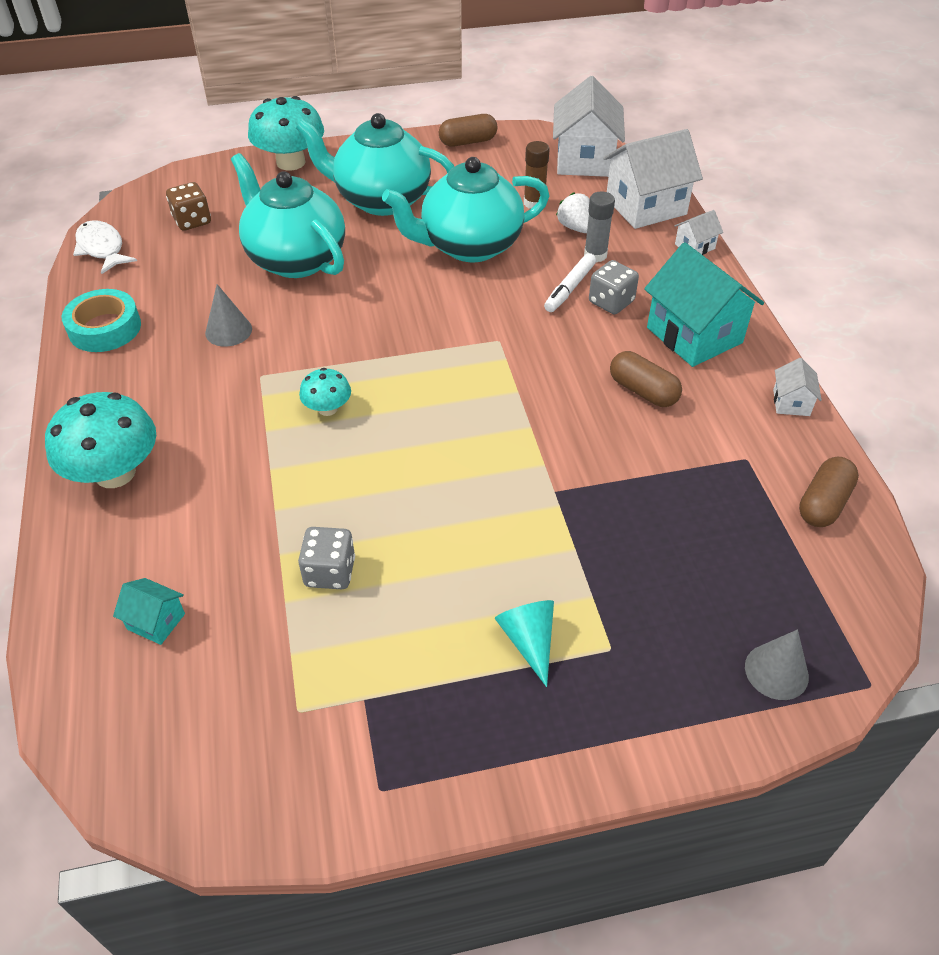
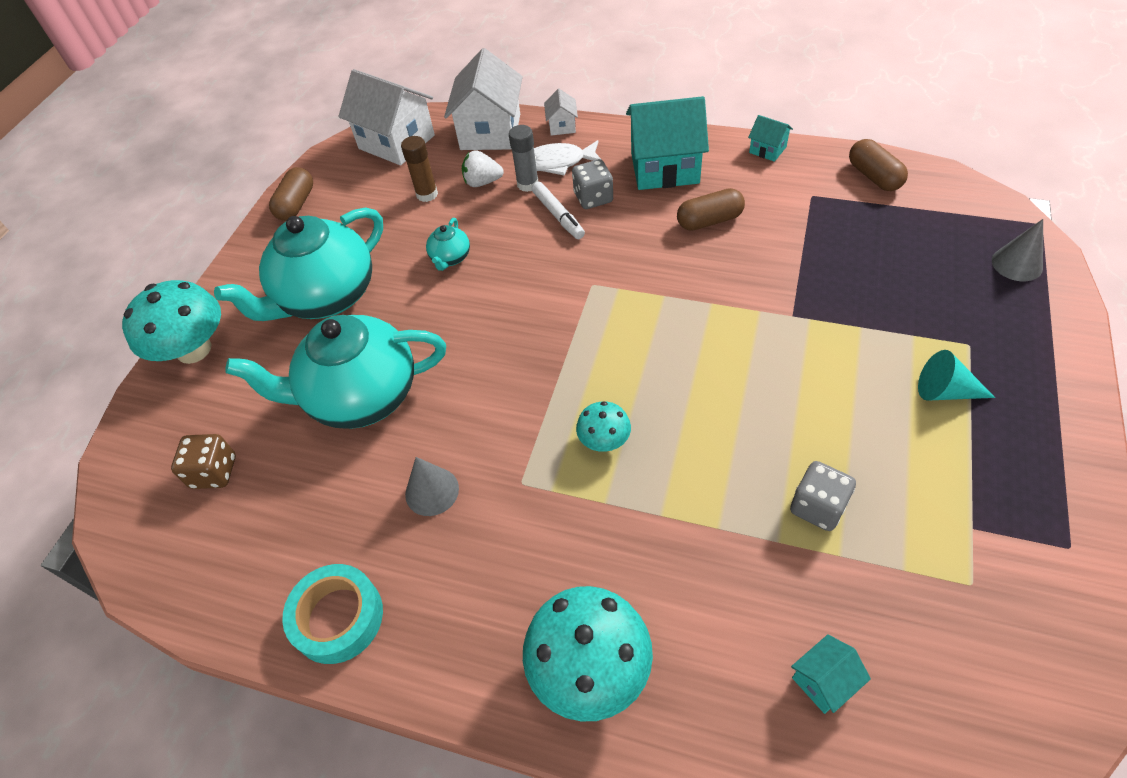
camera: 55 degrees left, 5 degrees up
(102, 248) = (184, 583): white fish -> white fish (558, 162)
(469, 246) = (450, 258): turquoise teapot -> turquoise teapot, size x0.42
(791, 402) = (767, 150): white house -> turquoise house

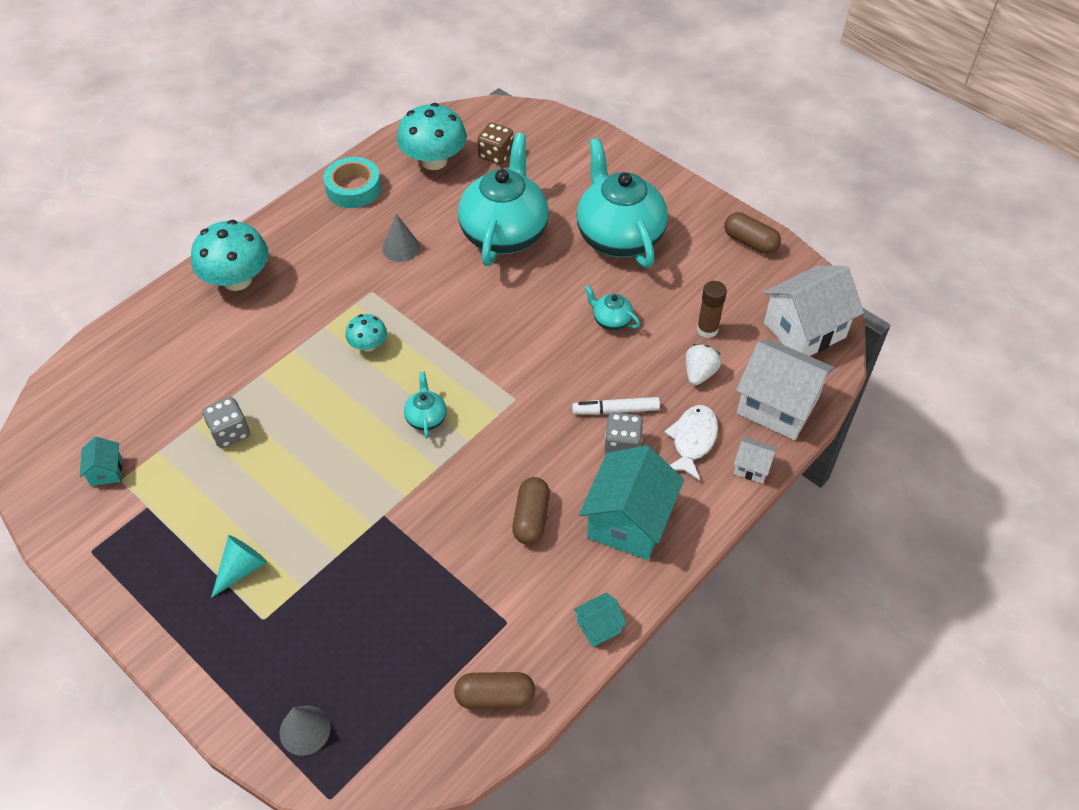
camera: 110 degrees right, 0 degrees up
(194, 349) = (614, 159): turquoise mushroom -> turquoise mushroom (434, 161)
(528, 184) = (674, 405): grey glue stick -> none
(662, 339) = (426, 418): none -> turquoise teapot
(823, 681) = (142, 374): turquoise house -> turquoise house (106, 471)

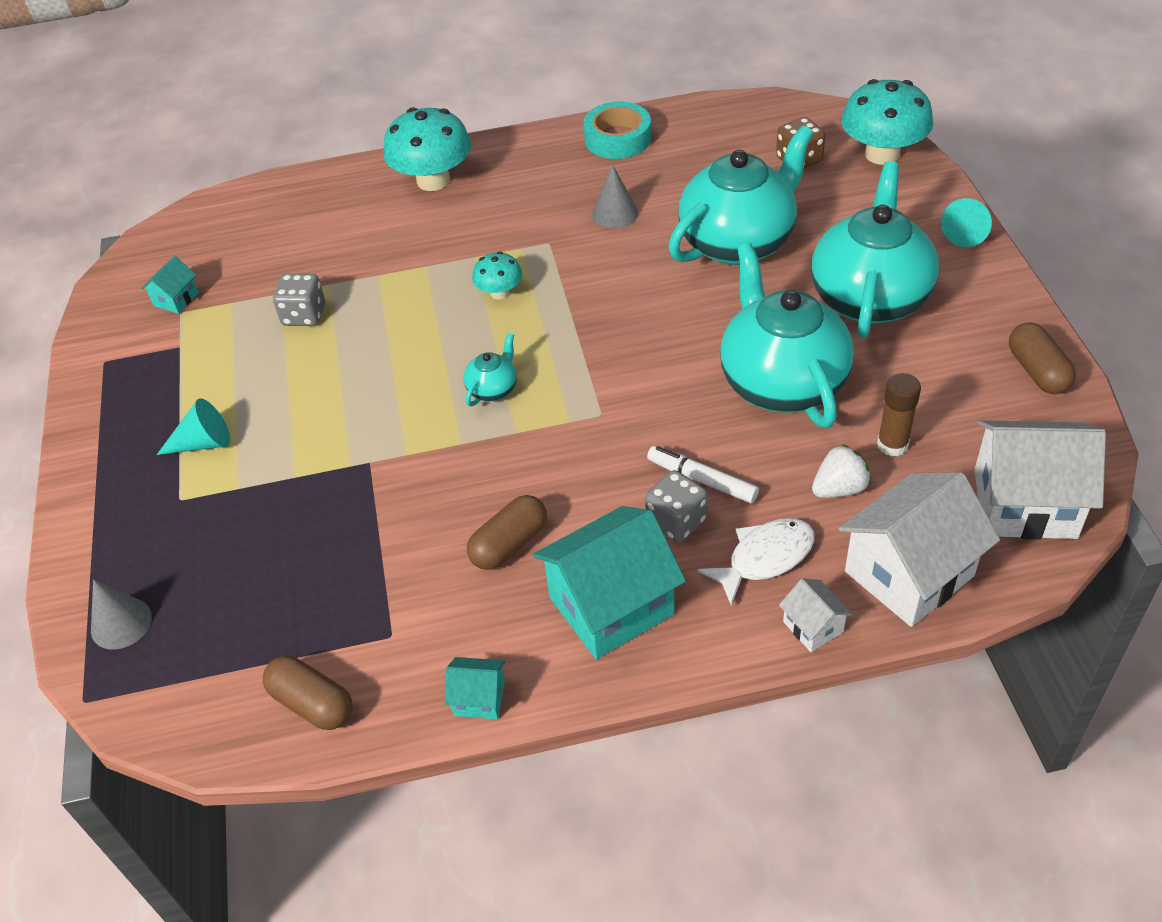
camera: 40 degrees right, 5 degrees down
(434, 161) = (725, 142): turquoise mushroom -> turquoise mushroom (882, 154)
(611, 320) = (781, 382): turquoise teapot -> turquoise teapot, size x2.39
(641, 165) = (967, 232): none -> turquoise cone
(777, 406) = (909, 573): white house -> white house turned 75 degrees clockwise

